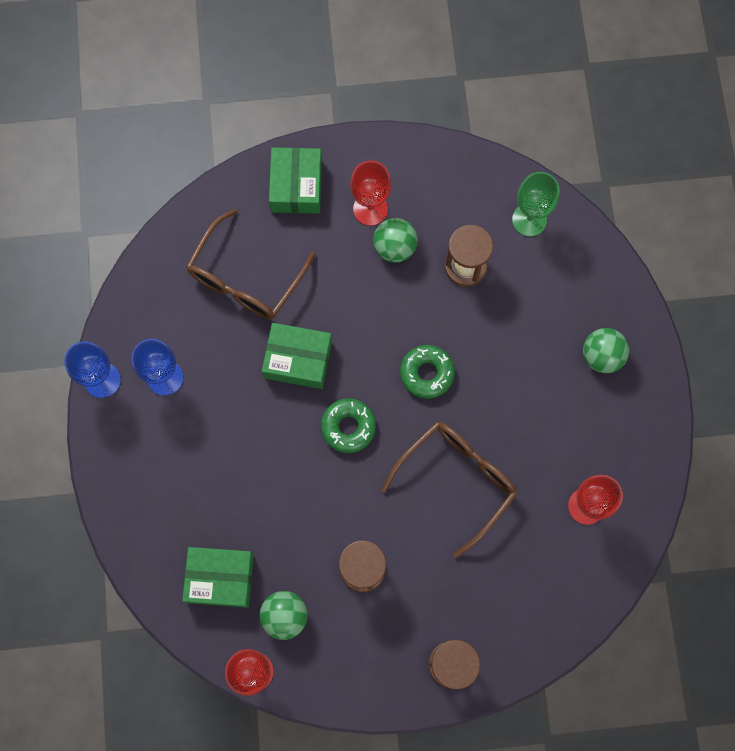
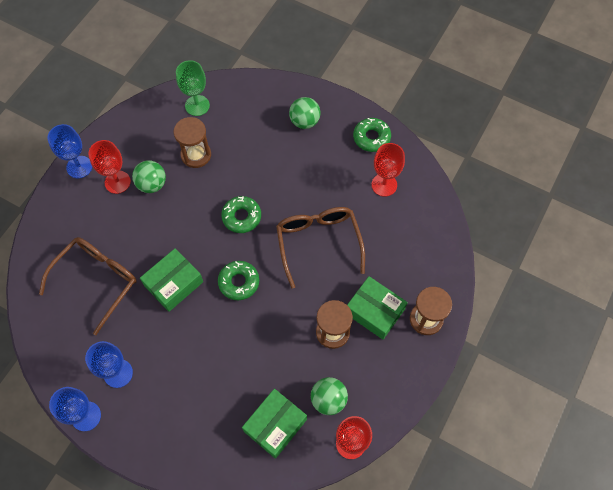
camera: 55 degrees left, 10 degrees down
(245, 278) = (97, 280): brown glasses -> brown glasses turned 120 degrees counterclockwise
(296, 186) = (66, 213): green box -> green box (374, 311)
(358, 155) = (79, 167): none -> blue goblet
(639, 449) = (371, 137): none -> green donut

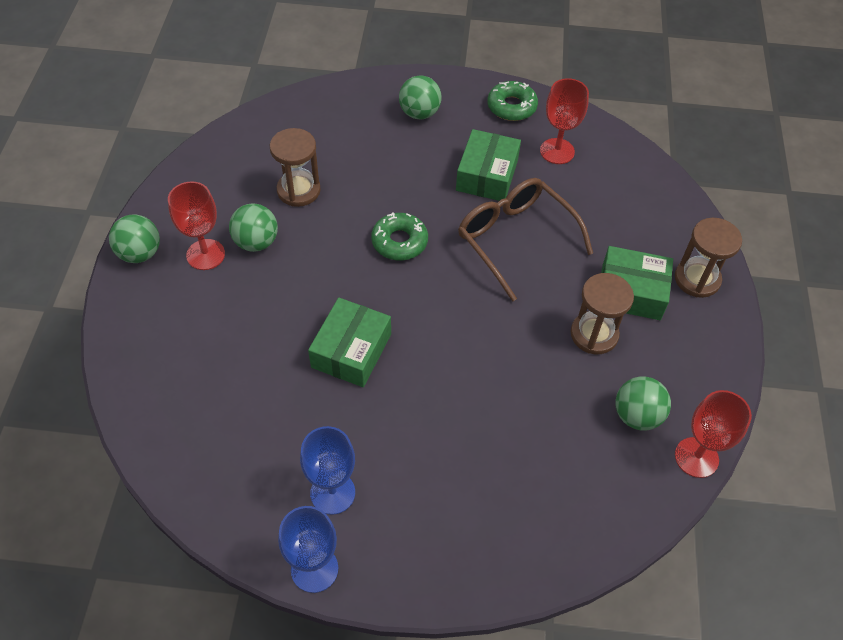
camera: 25 degrees left, 10 degrees down
(79, 167) = (140, 253): blue goblet -> green ball
(97, 280) = (239, 384): brown glasses -> none
(197, 105) = (269, 135): green goblet -> none
(239, 282) = (439, 318): green donut -> none
(275, 425) = (587, 474): green box -> green box (487, 175)

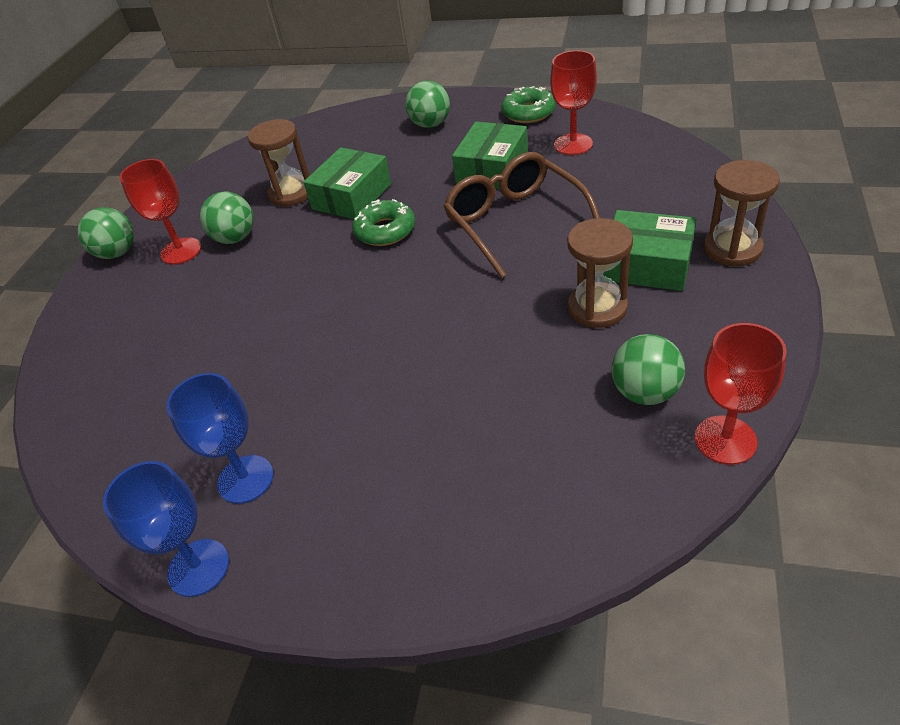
camera: 15 degrees right, 10 degrees down
(351, 350) = (307, 332): green box -> green box (351, 196)

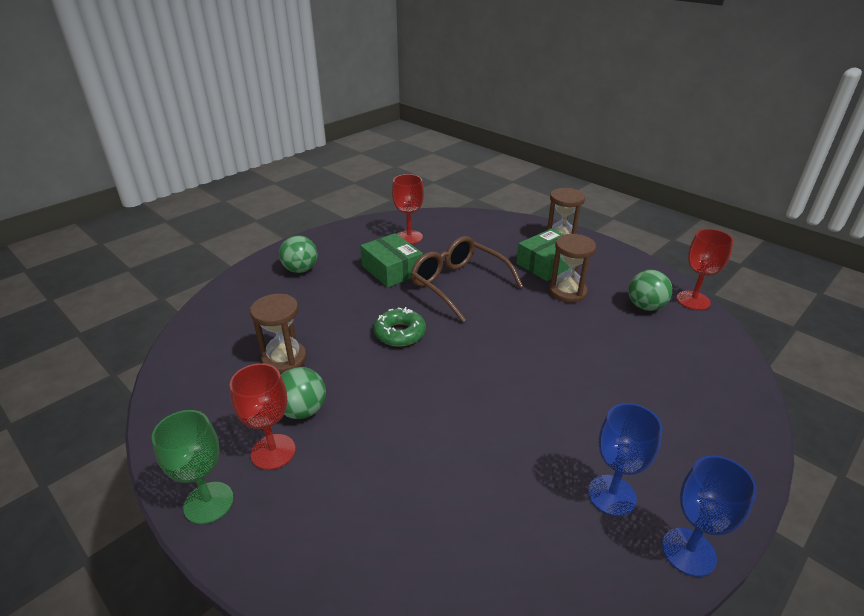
camera: 65 degrees left, 10 degrees down
(117, 253) = (208, 502): green ball -> green goblet
(351, 196) = (335, 332): green box -> none
(514, 222) = (458, 284): brown glasses -> brown glasses turned 45 degrees clockwise
(528, 112) = (351, 235): green donut -> none

